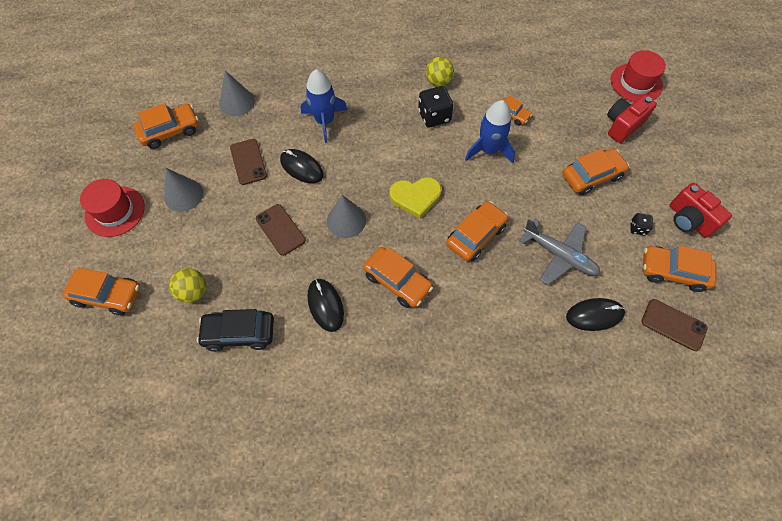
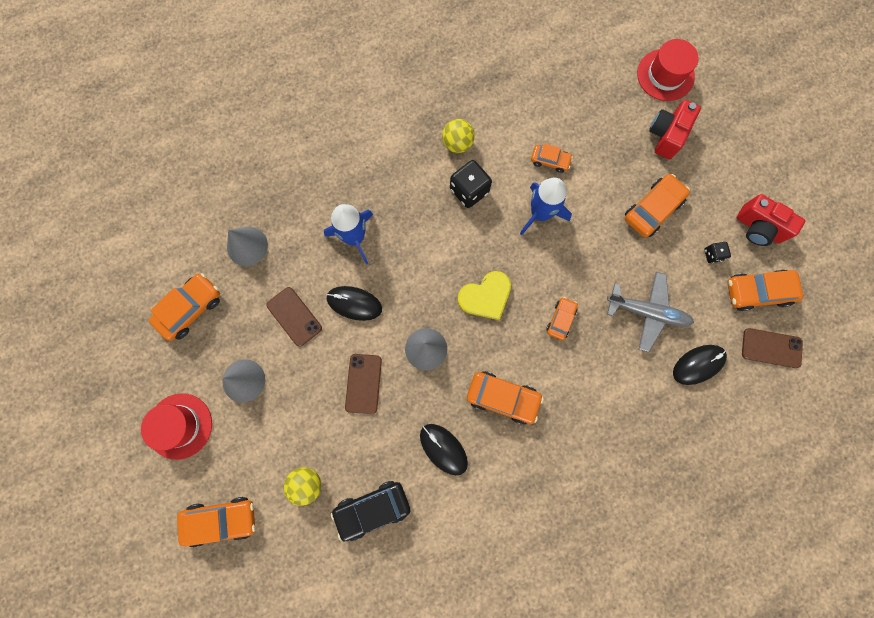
camera: 20 degrees left, 15 degrees up
(280, 229) = (363, 383): brown phone -> brown phone turned 60 degrees clockwise
(475, 236) = (561, 319): orange car -> orange car, size x0.59

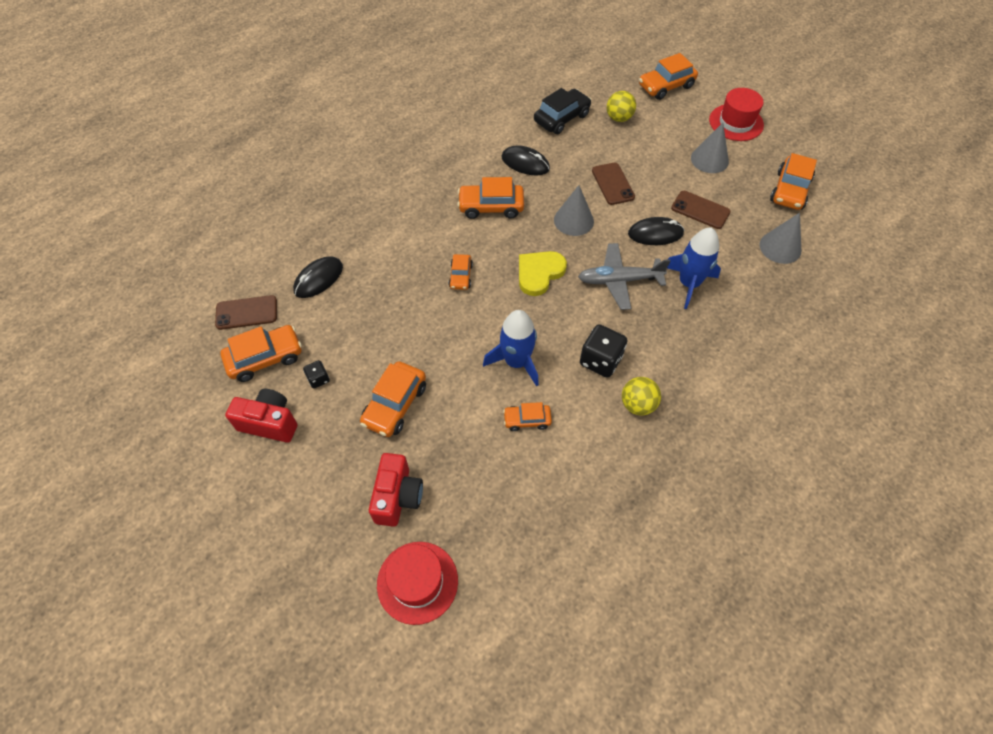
camera: 160 degrees right, 20 degrees down
(647, 312) = (377, 306): grey plane -> grey plane (619, 280)

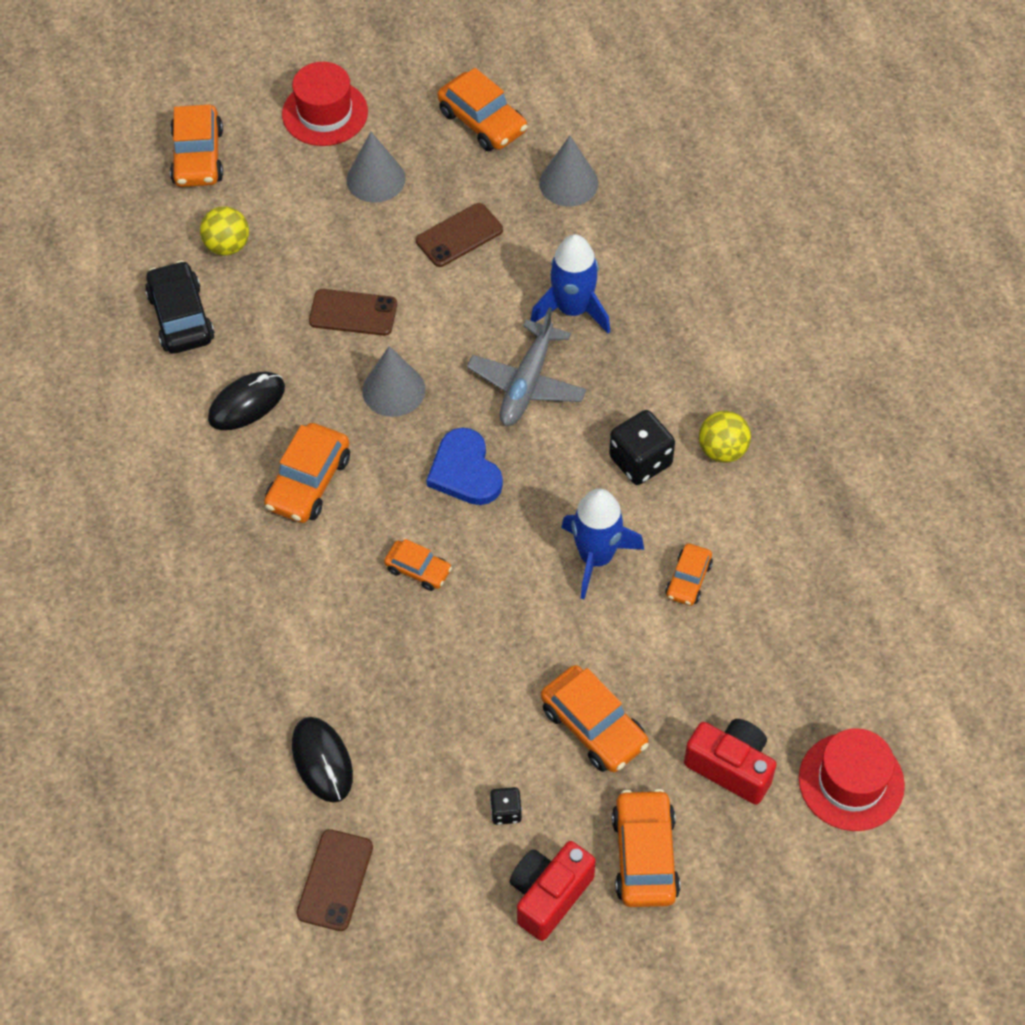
camera: 65 degrees left, 0 degrees up
(265, 358) = (434, 874): orange car -> orange car (645, 855)
(539, 273) = (465, 471): yellow heart -> blue heart
(655, 234) = (471, 306): black mouse -> none

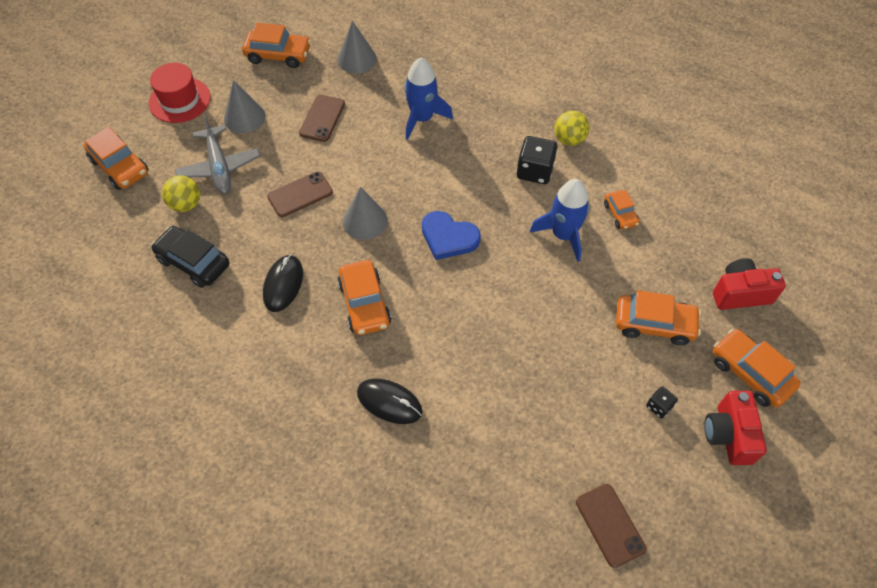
camera: 40 degrees left, 0 degrees up
(322, 761) = (531, 459): black mouse -> black mouse (389, 402)
(418, 570) = (476, 308): orange car -> none
(527, 383) = (436, 170): grey plane -> grey plane (219, 167)
(851, 782) = (800, 258): red hat -> none

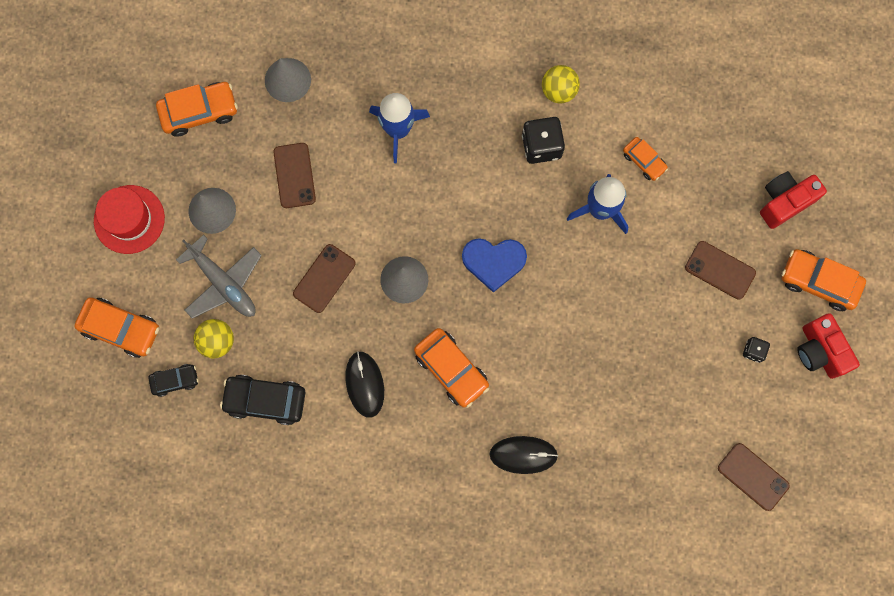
camera: 25 degrees left, 20 degrees up
(133, 218) = (175, 380): none -> black car
(654, 324) = (720, 270): orange car -> brown phone

